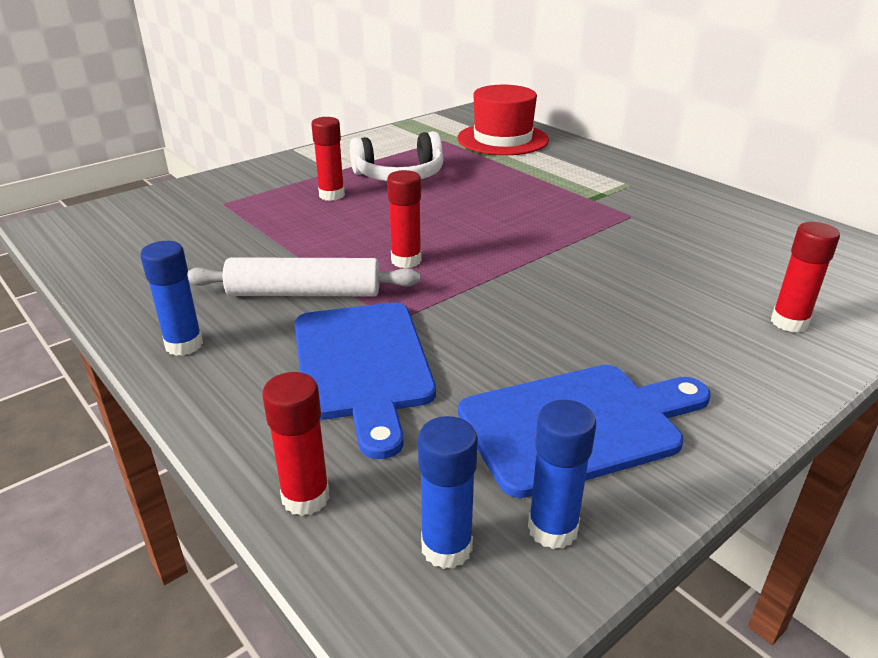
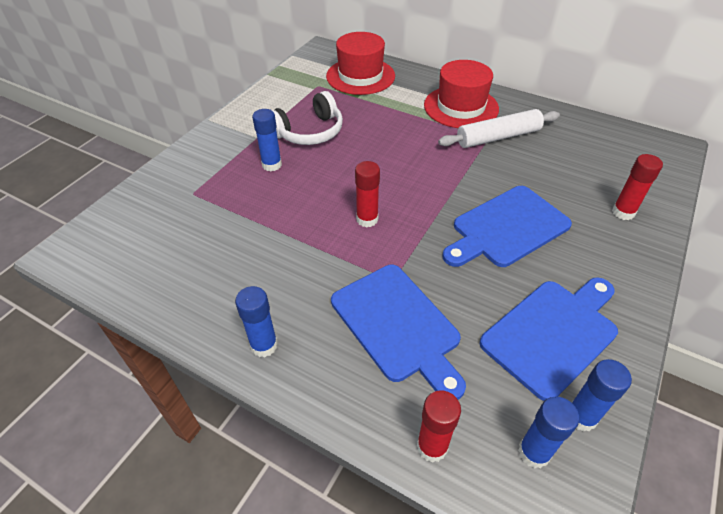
camera: 20 degrees left, 15 degrees up
(304, 293) = (316, 270): white rolling pin -> white rolling pin (498, 137)
(331, 195) = (272, 165): red glue stick -> blue glue stick
(591, 304) = (507, 228): none -> blue cutting board
(615, 183) = (461, 107): none -> red hat

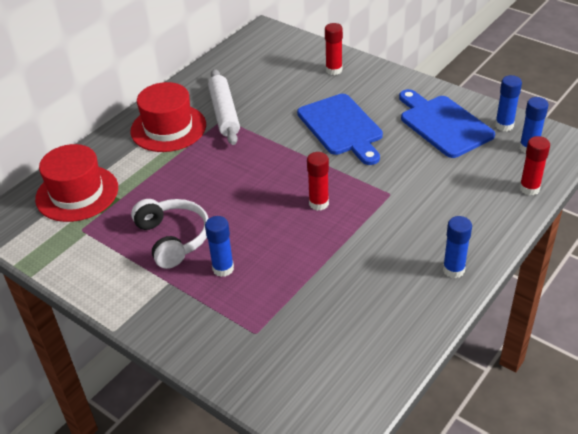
camera: 80 degrees left, 5 degrees down
(398, 325) = (435, 195): blue cutting board -> none

